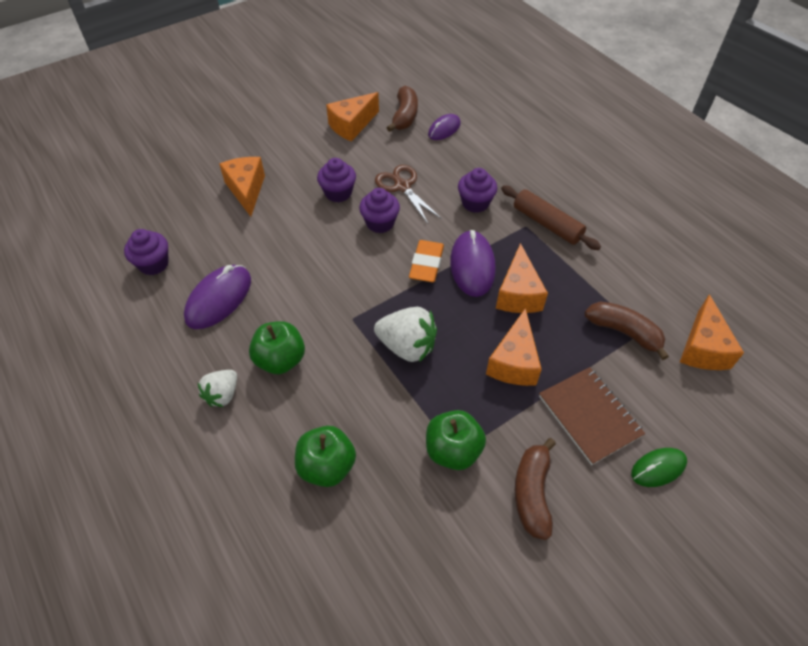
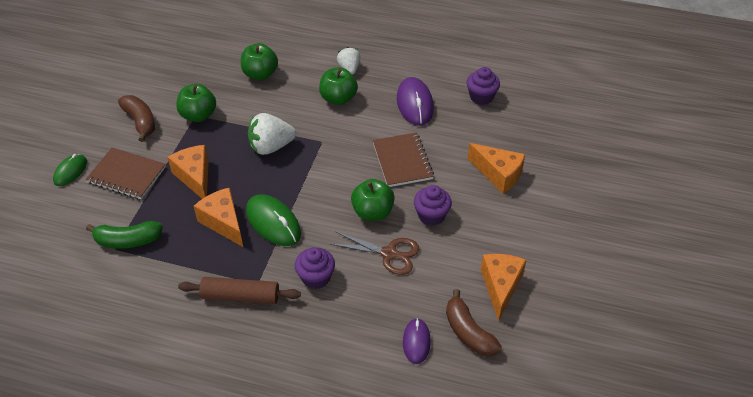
camera: 140 degrees right, 5 degrees down
(304, 249) = (402, 161): none -> brown notebook
(380, 223) = (373, 212): purple cupcake -> green apple
(426, 264) = (308, 203): orange eraser -> none
(472, 266) = (273, 222): purple mouse -> green mouse
(624, 332) = (128, 241): brown banana -> green banana
(702, 348) = (62, 263): orange cheese -> none

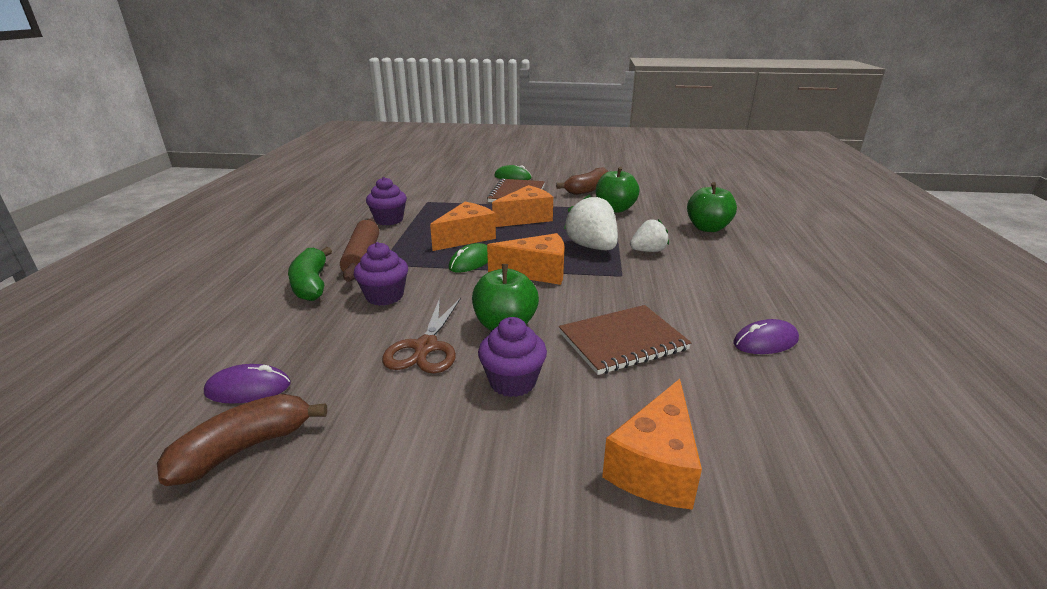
camera: 80 degrees right, 20 degrees down
(128, 241) = (437, 204): green banana -> green banana (311, 284)
(273, 222) = (471, 262): green mouse -> green mouse, size x0.62
(338, 98) = (713, 277): green apple -> none
(349, 68) = (783, 279): white strawberry -> white strawberry (648, 251)
(414, 104) = (765, 341): purple mouse -> purple mouse, size x0.62
(481, 97) = (869, 422): purple cupcake -> purple cupcake (389, 220)
(500, 287) = (342, 489): orange cheese -> orange cheese (536, 272)

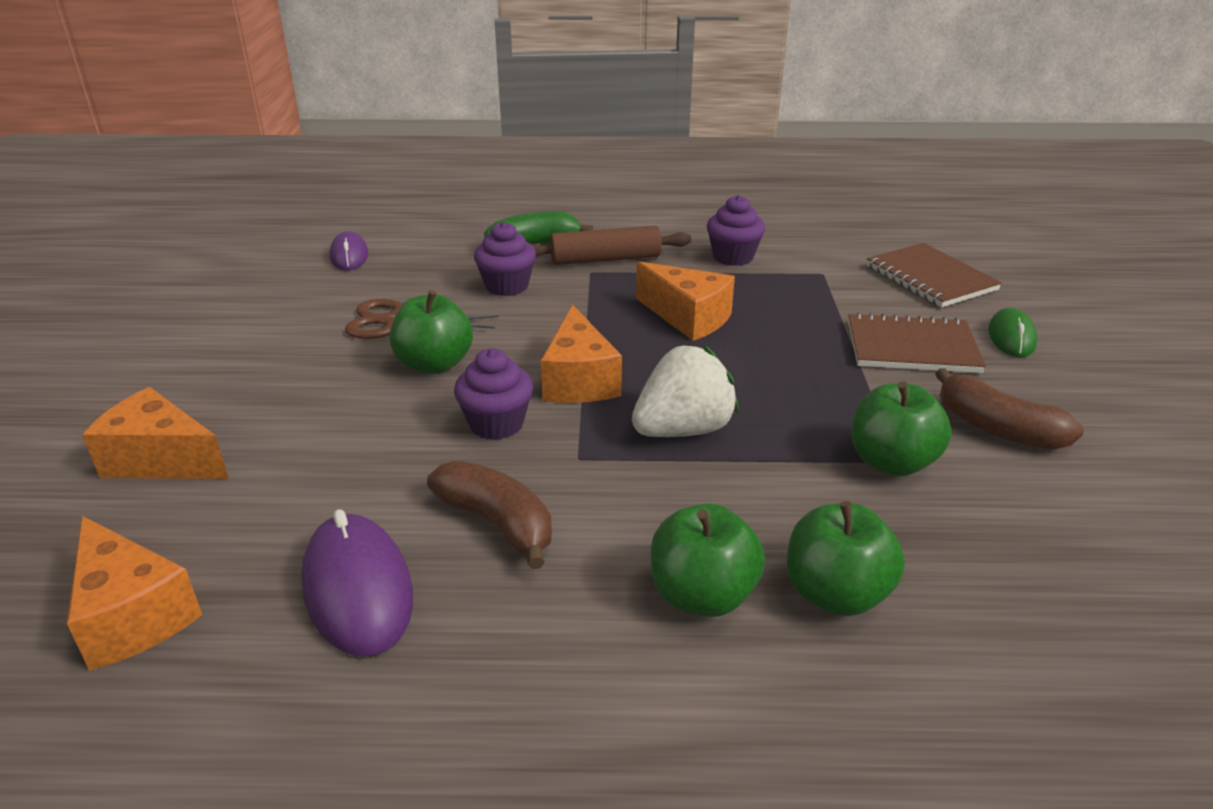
camera: 85 degrees right, 5 degrees up
(244, 448) = (274, 270): brown banana -> brown banana (497, 523)
(471, 262) = (606, 328): green mouse -> none
(512, 382) = (321, 375): purple cupcake -> purple cupcake (496, 424)
(526, 218) = (789, 362): orange cheese -> orange cheese (132, 615)
(622, 341) = (384, 450): brown notebook -> brown notebook (930, 278)
(648, 251) = (682, 493): white strawberry -> none
(721, 252) = (702, 595): none -> green apple
(765, 341) = (358, 589): purple mouse -> purple mouse, size x1.62

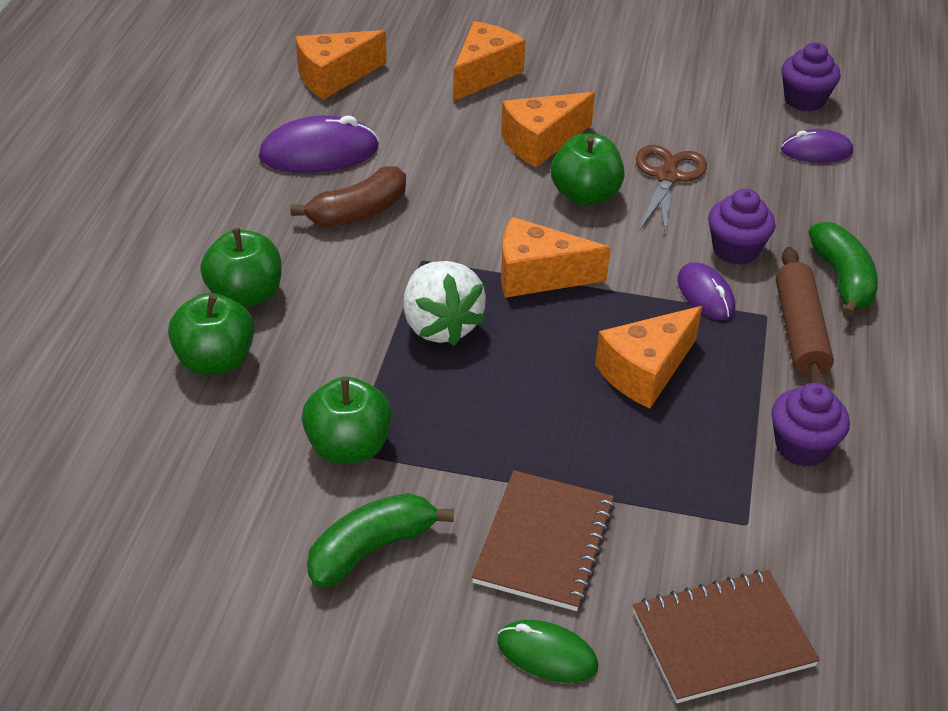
camera: 100 degrees right, 10 degrees up
(332, 400) = (541, 142): none -> orange cheese
(496, 424) = (482, 222): purple cupcake -> purple cupcake (804, 100)
(575, 297) = (705, 295): none -> purple mouse
(997, 428) = (371, 549): brown banana -> green banana

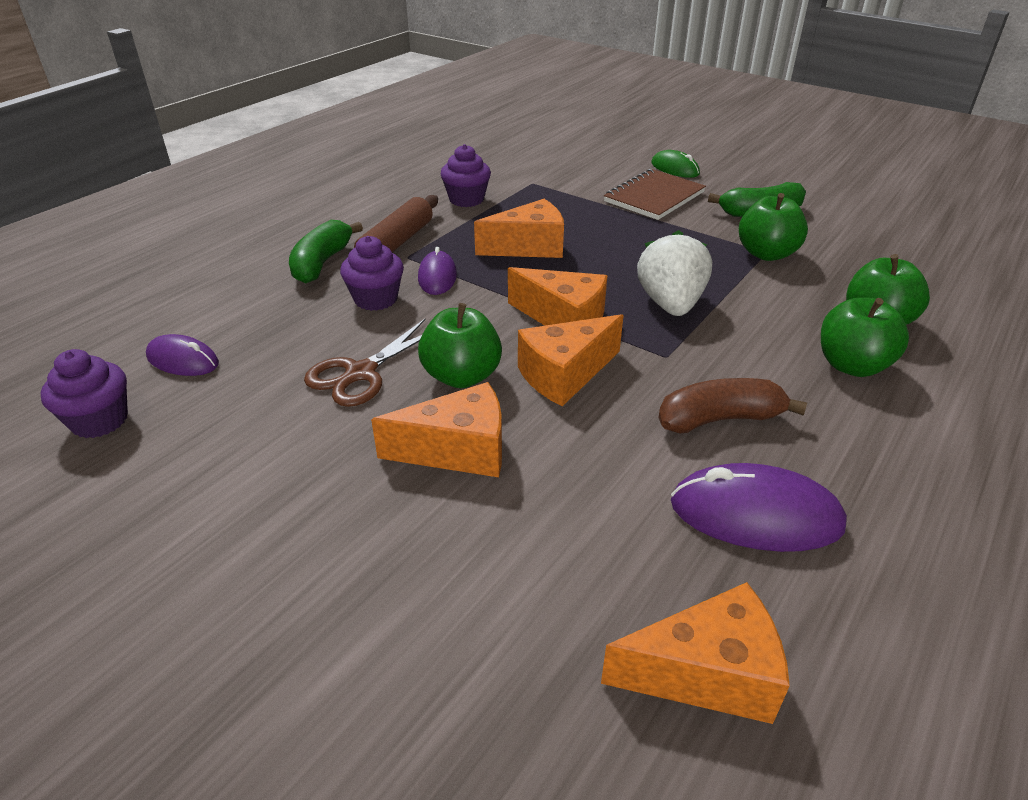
camera: 155 degrees left, 5 degrees down
(484, 74) = (451, 597): orange cheese -> orange cheese (565, 375)
(722, 638) = (583, 158): brown notebook -> none

